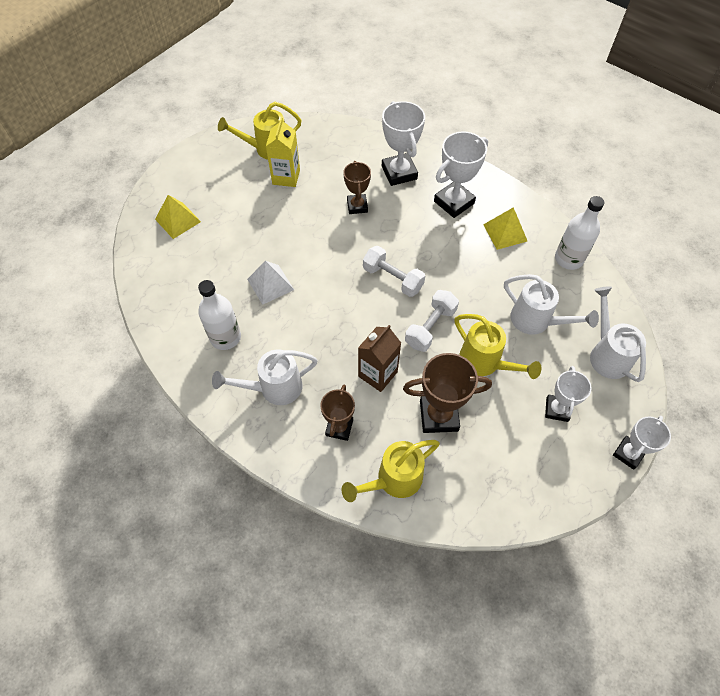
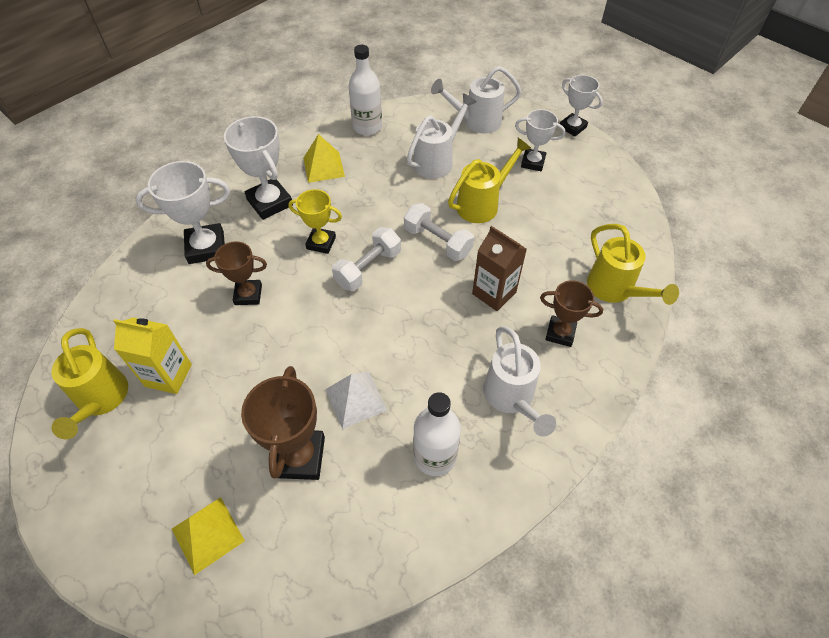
camera: 85 degrees left, 5 degrees down
(415, 243) = (321, 243): none -> yellow trophy
(438, 415) = (542, 246): brown trophy -> brown trophy (299, 457)

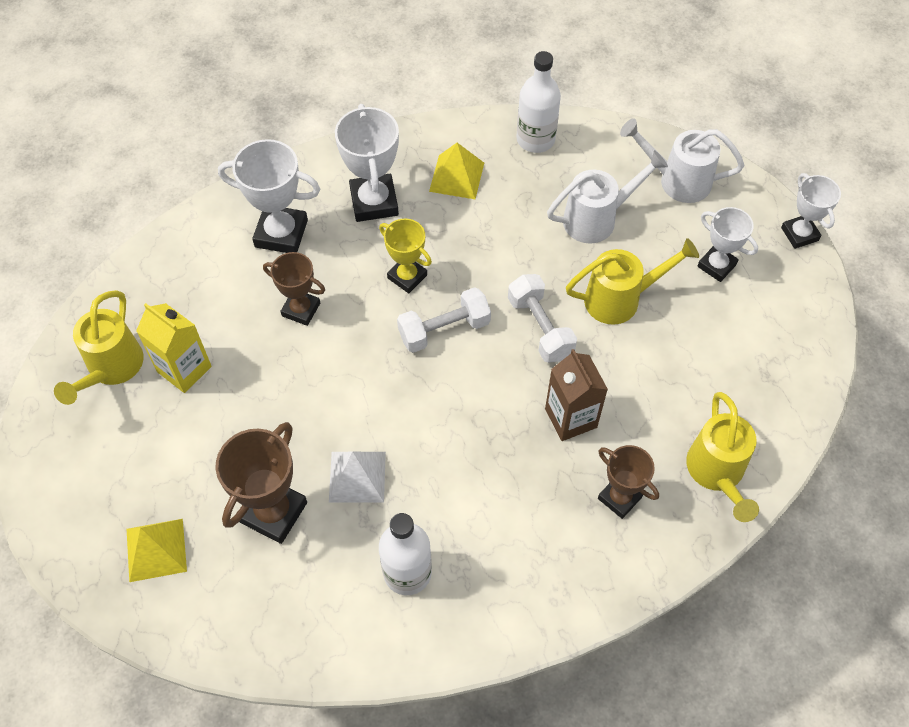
camera: 25 degrees right, 5 degrees up
(511, 398) = (522, 547): white watering can -> none

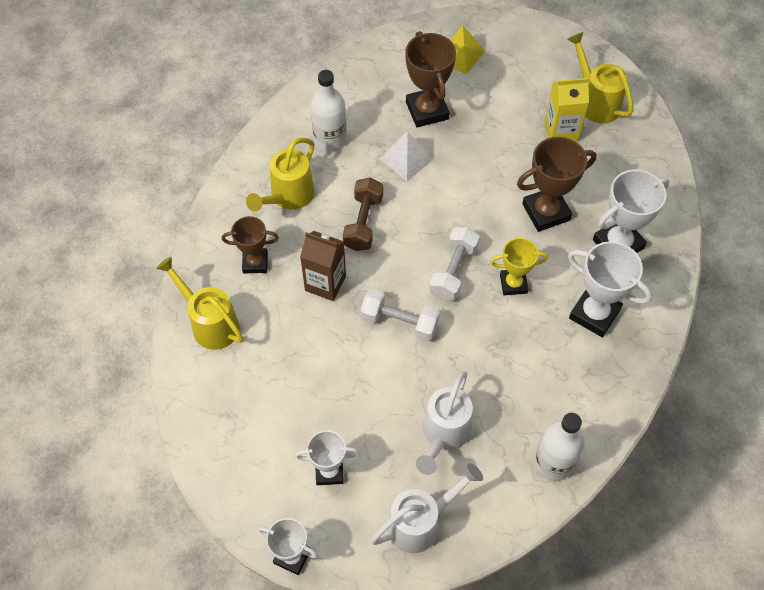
camera: 135 degrees right, 0 degrees up
(301, 309) = (546, 212): brown trophy -> brown trophy, size x1.55
(456, 177) = (568, 380): yellow pyramid -> none
(473, 446) = (363, 222): none -> brown dumbbell
(620, 299) = (369, 386): yellow watering can -> yellow watering can (288, 197)

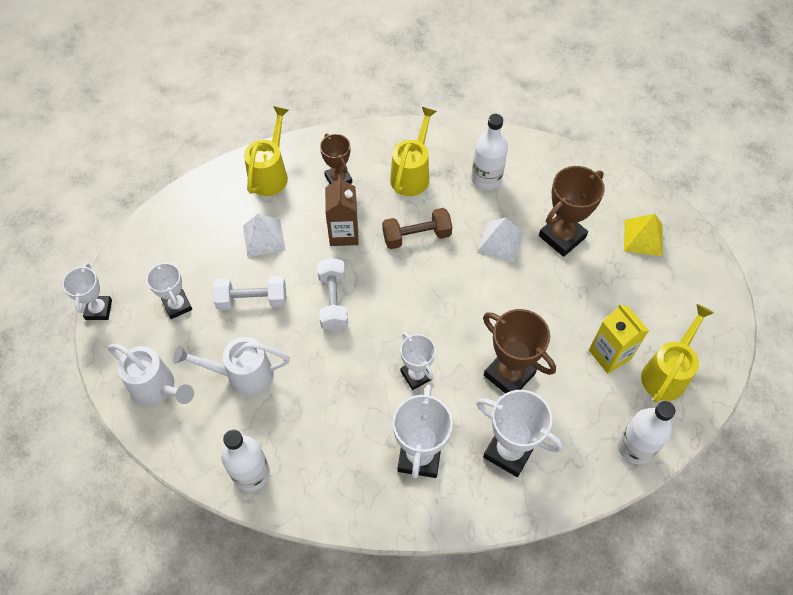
camera: 65 degrees right, 0 degrees up
(288, 197) = (412, 174): yellow watering can -> yellow watering can turned 105 degrees clockwise
(289, 358) = (264, 237): none -> white pyramid
(453, 271) = (404, 322): white dumbbell -> white dumbbell (252, 300)
(513, 284) = (416, 375): yellow trophy -> white trophy
(651, 154) = (635, 447): none -> white bottle

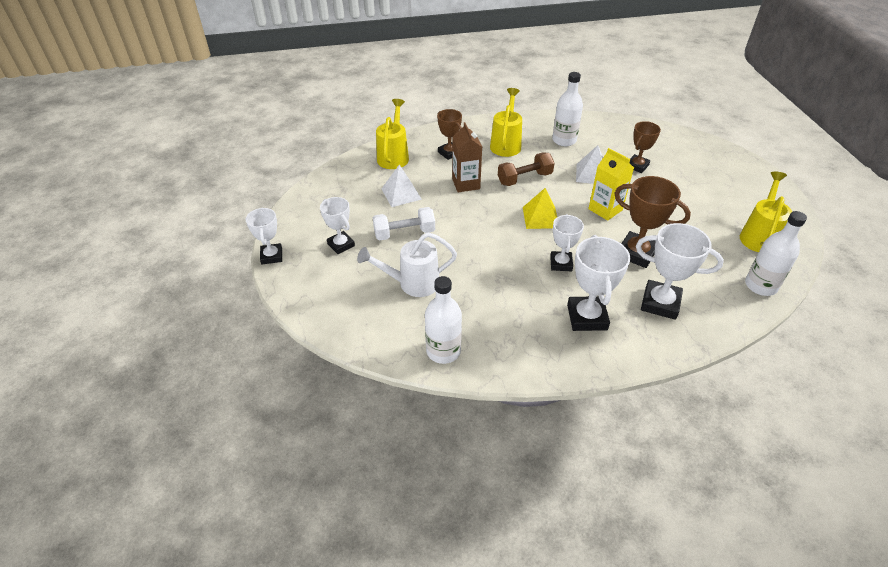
camera: 10 degrees left, 15 degrees down
(157, 388) = (339, 302): white watering can -> none
(333, 301) = (473, 225): white dumbbell -> none
(416, 375) = (561, 263): white trophy -> white trophy turned 45 degrees clockwise
(562, 237) = (637, 166): brown trophy -> brown trophy, size x0.65
(609, 354) = (709, 230): yellow carton -> yellow carton (605, 209)
(643, 238) = (698, 159): yellow pyramid -> yellow pyramid (540, 217)

